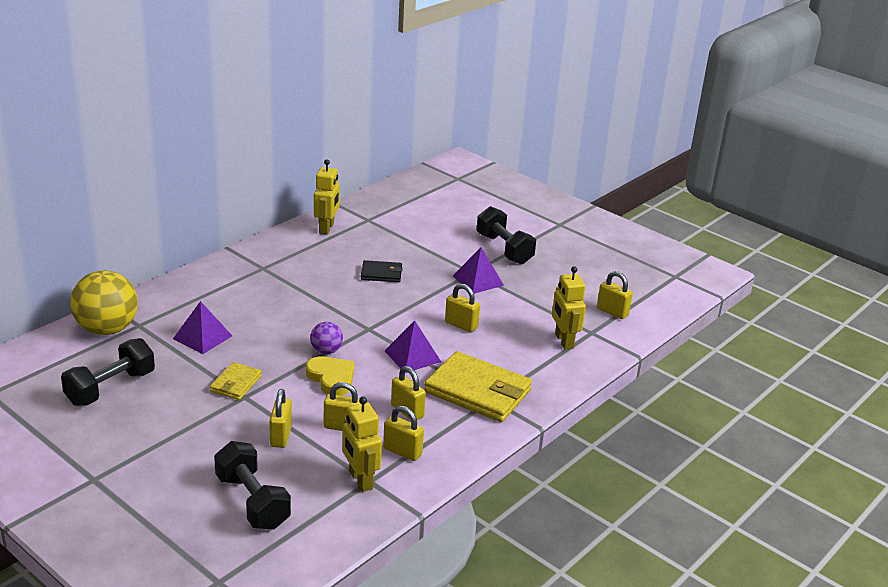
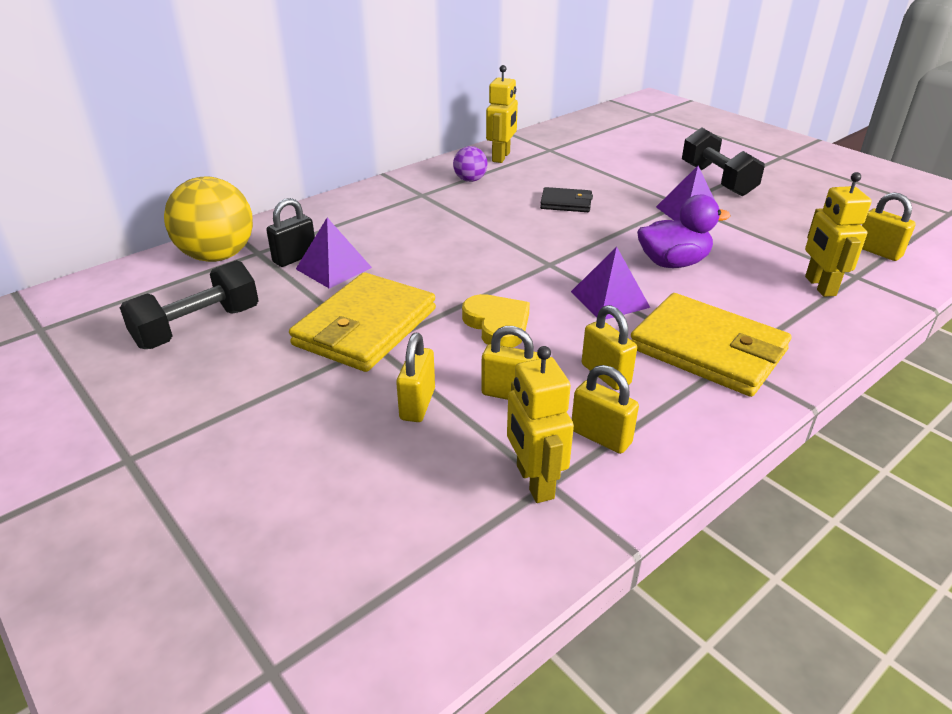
camera: 10 degrees right, 5 degrees up
(170, 329) = (295, 258): none -> black padlock
(236, 384) = (365, 327): yellow wallet -> yellow wallet, size x1.96
(252, 502) = (358, 511): black dumbbell -> none
(326, 351) = (492, 289): purple ball -> purple ball (470, 180)
(461, 325) = (673, 263): yellow padlock -> purple duck

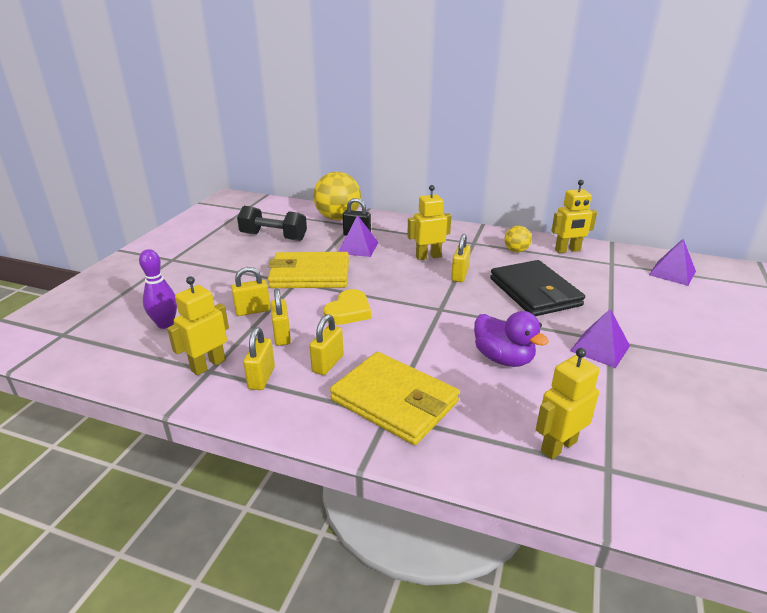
camera: 60 degrees right, 5 degrees down
(370, 509) = (165, 324): none -> purple bowling pin
(421, 231) = (428, 256): none -> yellow robot
(470, 180) = (516, 251): purple ball -> yellow ball
(566, 203) = (535, 292): black wallet -> black wallet, size x1.96
(610, 299) = (420, 343): purple pyramid -> purple pyramid (672, 273)
(708, 349) = (394, 401): yellow wallet -> yellow wallet turned 60 degrees counterclockwise
(717, 180) = (687, 350): black dumbbell -> none
(878, 252) = (682, 479): yellow padlock -> yellow padlock (460, 275)

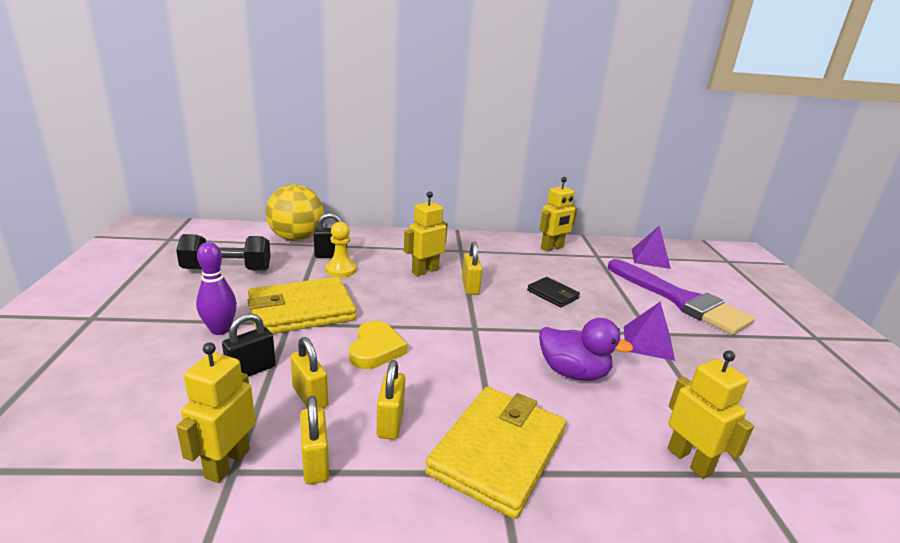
camera: 25 degrees left, 5 degrees down
(165, 324) = (127, 415): purple bowling pin -> purple bowling pin (220, 330)
(253, 311) = (251, 370): yellow padlock -> black padlock
(358, 247) = (341, 270): purple pyramid -> yellow pawn
(394, 401) = (497, 452): yellow wallet -> yellow wallet turned 75 degrees counterclockwise
(516, 251) = (507, 254): yellow ball -> none
(535, 292) = (553, 294): black wallet -> black wallet, size x0.51
(558, 446) = (689, 461): yellow robot -> yellow robot turned 120 degrees clockwise
(672, 317) = (681, 300): none -> purple brush

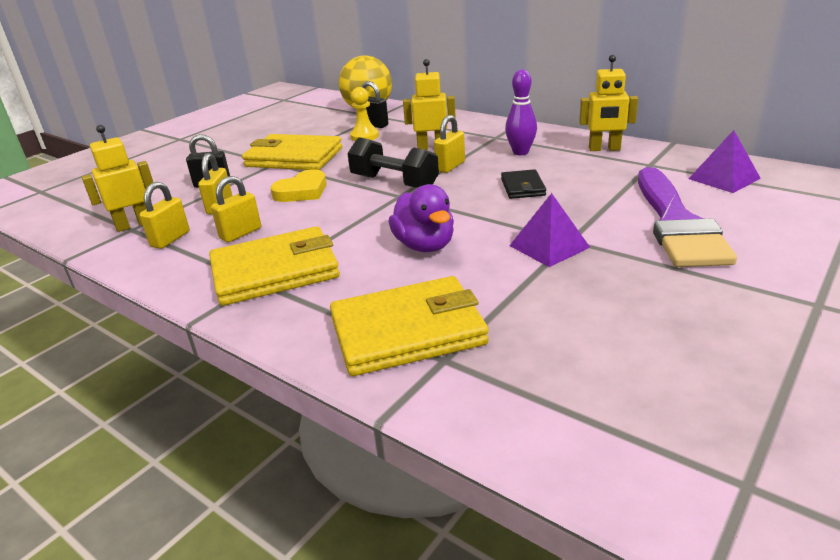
camera: 45 degrees right, 5 degrees up
(220, 330) = (230, 158): purple bowling pin -> purple bowling pin (520, 152)
(227, 269) = (288, 124): black dumbbell -> black dumbbell (394, 182)
(689, 461) = (408, 331): yellow robot -> yellow wallet

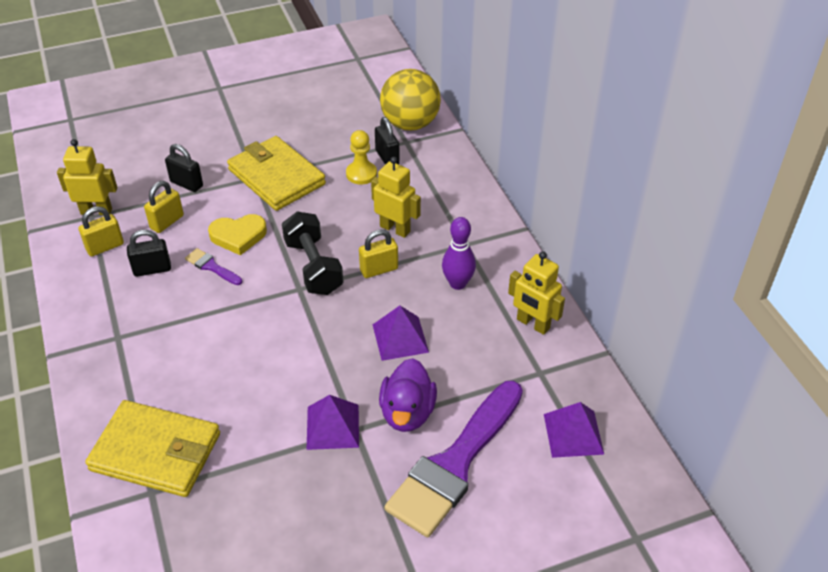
camera: 30 degrees right, 15 degrees up
(241, 233) = (152, 269): yellow padlock -> black padlock
(275, 271) = (137, 332): yellow wallet -> none
(300, 213) = (211, 267): none -> purple brush
(424, 246) = (253, 367): purple duck -> purple duck (407, 412)
(523, 187) = (400, 338): black wallet -> purple pyramid

